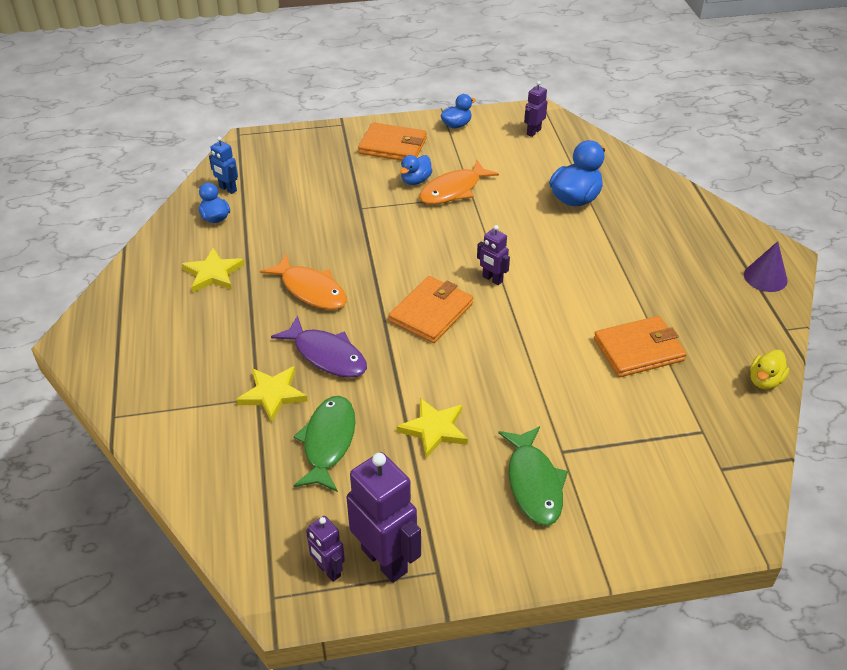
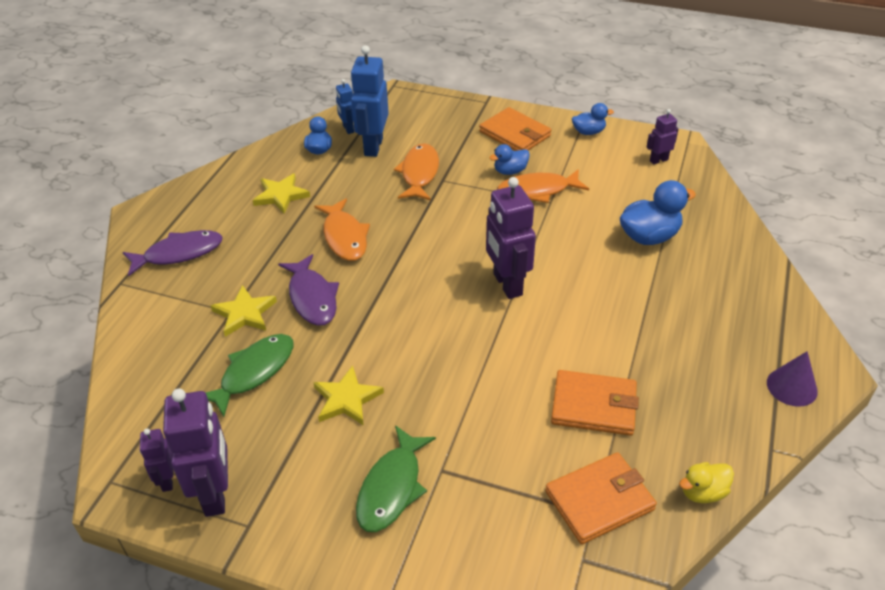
camera: 30 degrees right, 0 degrees up
(153, 365) = (179, 253): none -> purple fish
(267, 198) = (373, 146): none -> blue robot
(334, 209) = (419, 173): none -> orange fish
(431, 312) = (428, 294): orange wallet -> orange wallet (599, 500)
(492, 279) = (507, 284): purple robot -> purple robot, size x1.91

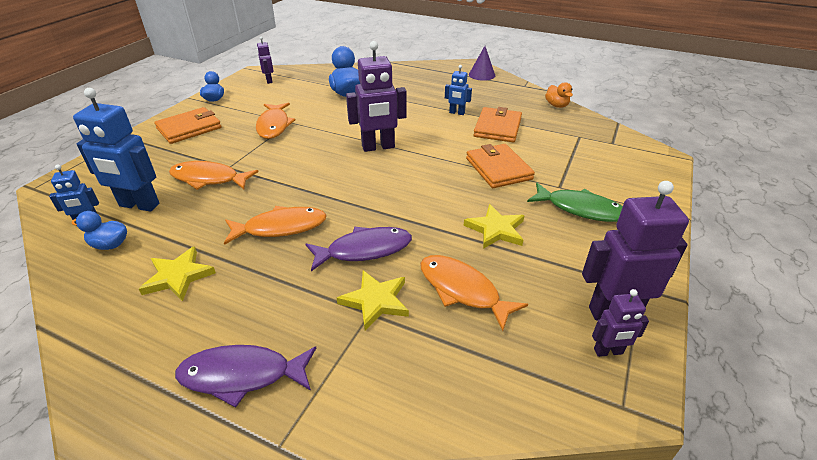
camera: 85 degrees left, 5 degrees down
(179, 253) = (242, 375): purple fish -> purple fish turned 75 degrees counterclockwise
(254, 372) = (462, 290): green fish -> orange fish
(510, 171) = (240, 134): blue duck -> none
(599, 500) = (569, 133): orange wallet -> orange wallet (498, 169)
(627, 357) = (457, 113): none -> blue robot
(702, 492) = (556, 105): yellow duck -> orange duck

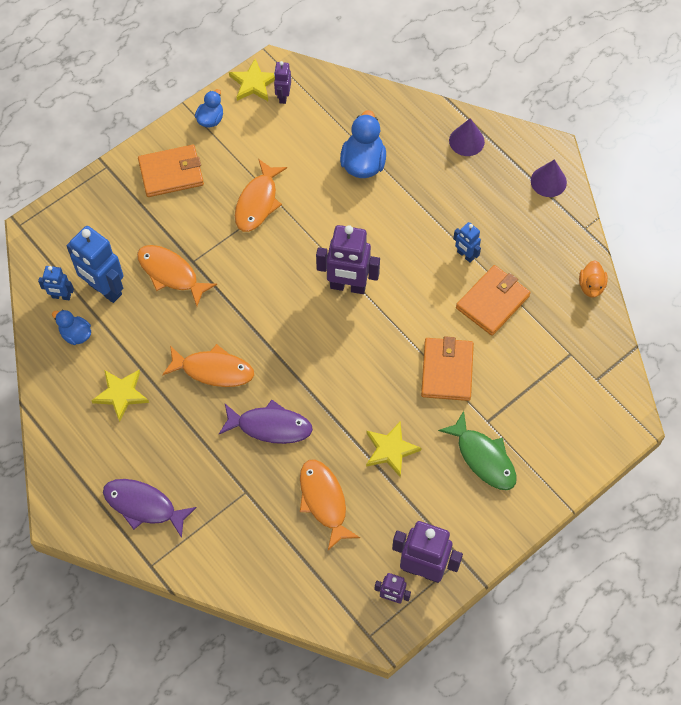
camera: 25 degrees right, 25 degrees up
(375, 301) = (255, 482): yellow star -> yellow star (254, 83)
(413, 72) = (466, 141): none -> purple cone

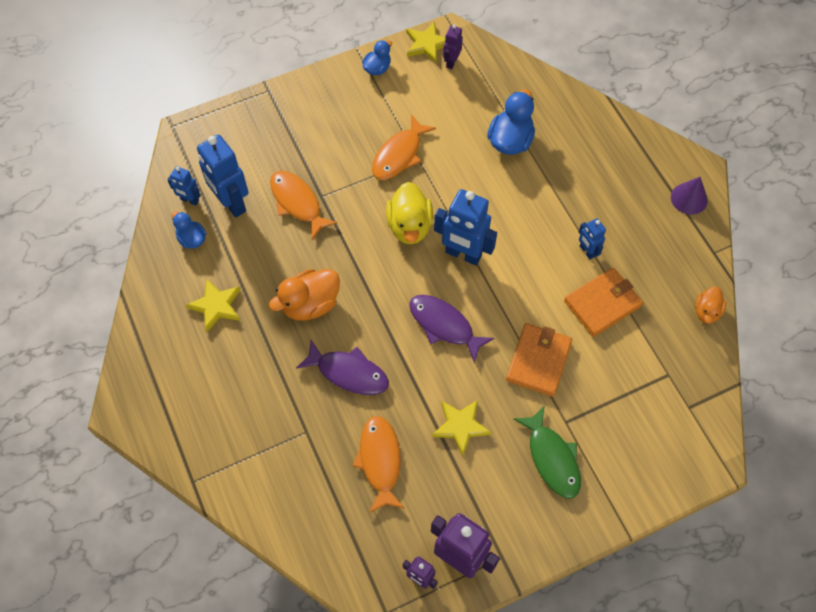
camera: 15 degrees right, 0 degrees up
(144, 506) = (204, 420): purple fish -> purple fish (444, 325)
(171, 173) = (326, 109): orange wallet -> none
(213, 370) = (310, 304): orange fish -> orange duck
(288, 271) = (409, 226): none -> yellow duck
(348, 286) = (463, 254): purple robot -> blue robot
(466, 141) = (617, 142): purple cone -> none

